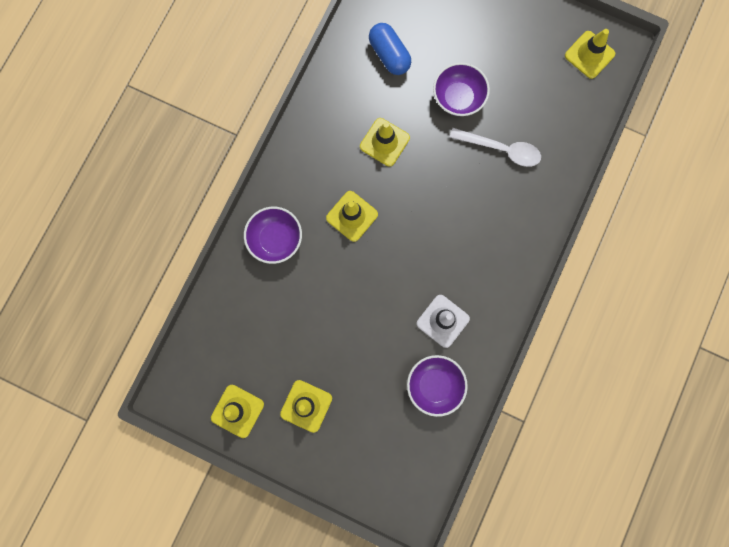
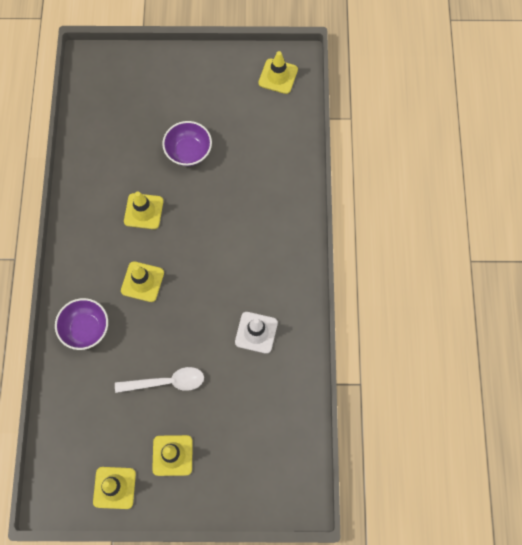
camera: 25 degrees left, 10 degrees down
(389, 55) = (117, 142): blue capsule -> none
(434, 385) = (273, 387): purple bowl -> none
(501, 149) = (241, 176): white spoon -> white spoon (166, 382)

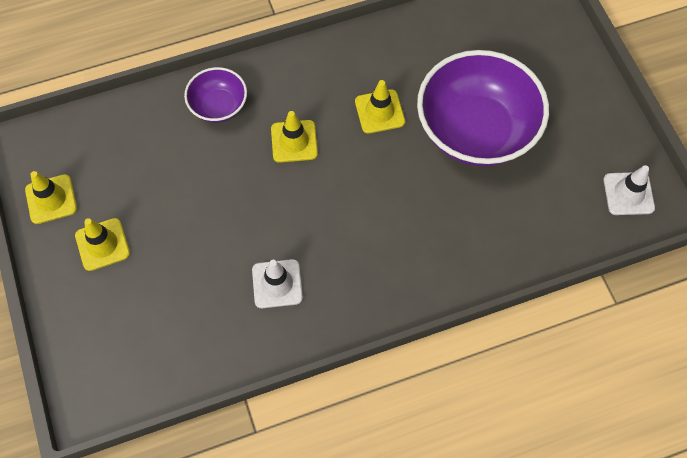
camera: 70 degrees right, 5 degrees down
(166, 382) = (184, 208): white spoon -> none
(188, 151) = (476, 130): purple bowl -> purple bowl, size x2.02
(278, 76) = (628, 194): yellow traffic cone -> white traffic cone

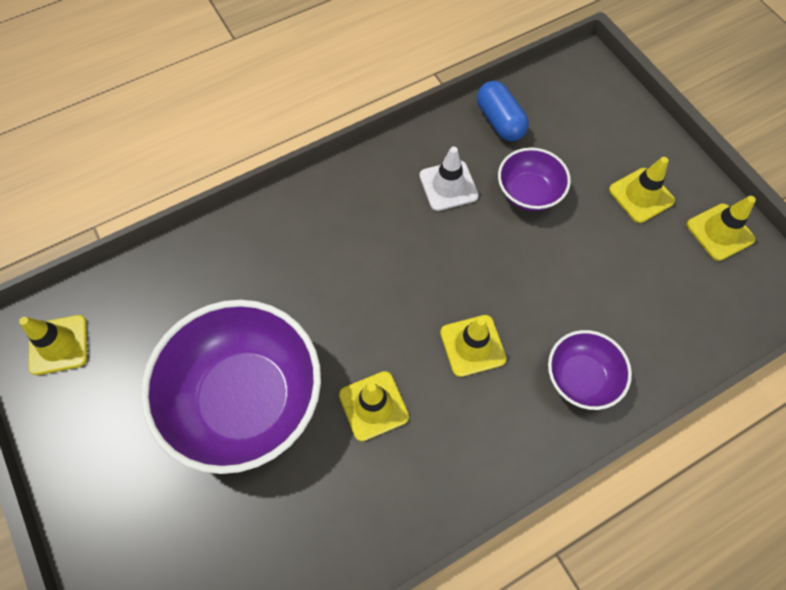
camera: 170 degrees right, 0 degrees up
(204, 264) = (528, 192): none -> purple bowl
(206, 348) = (499, 121): none -> blue capsule
(628, 194) = (58, 345): white traffic cone -> yellow traffic cone

